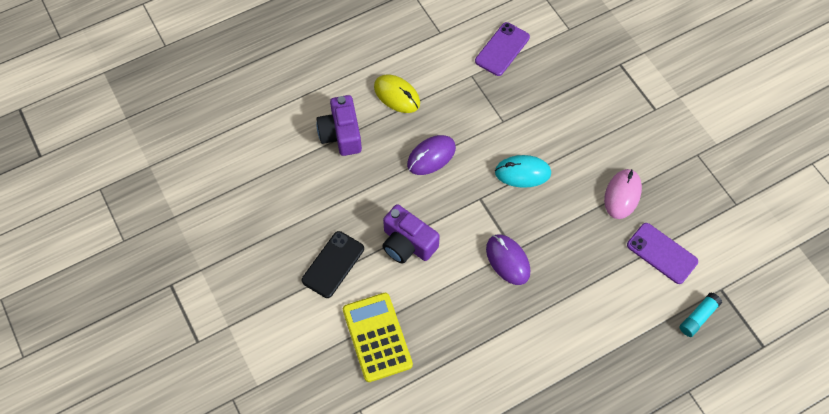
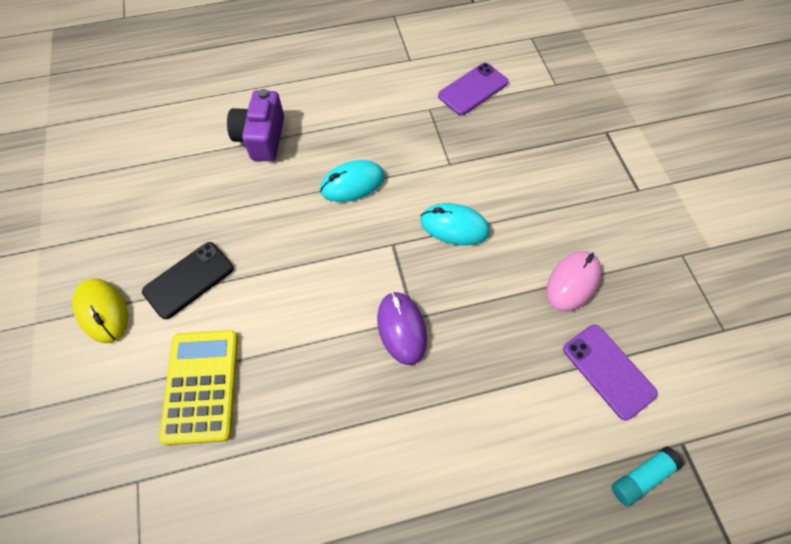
camera: 15 degrees right, 0 degrees up
(397, 95) = (339, 111): yellow mouse -> yellow mouse (103, 311)
(407, 243) = (286, 277): purple camera -> none
(431, 156) = (352, 183): purple mouse -> turquoise mouse

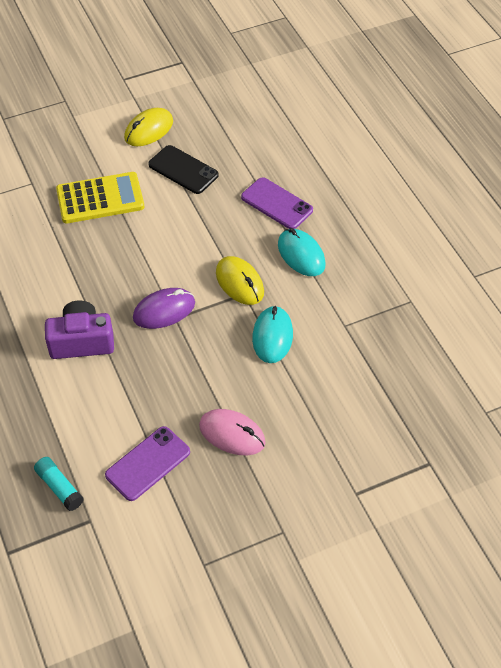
camera: 80 degrees right, 10 degrees down
(262, 138) = (334, 182): purple camera -> purple camera (82, 341)
(377, 246) = (239, 283): none -> yellow mouse
(473, 89) = (450, 335): purple phone -> purple phone (276, 204)

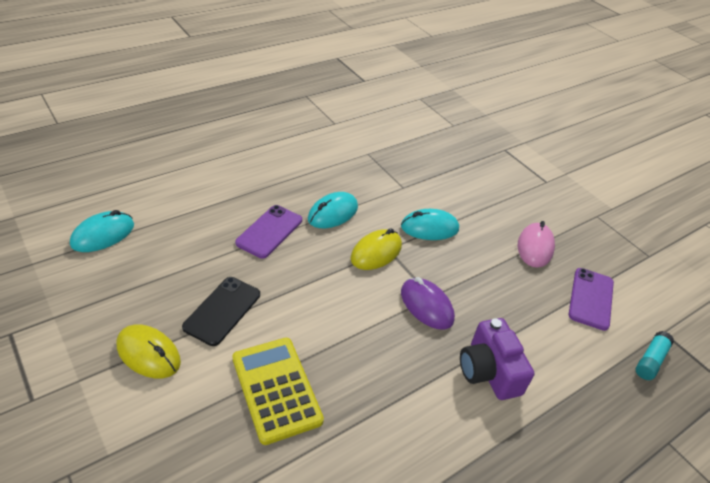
camera: 105 degrees left, 10 degrees down
(148, 463) = (591, 298): purple phone -> purple phone turned 75 degrees clockwise
(280, 97) = (103, 235): none -> turquoise mouse

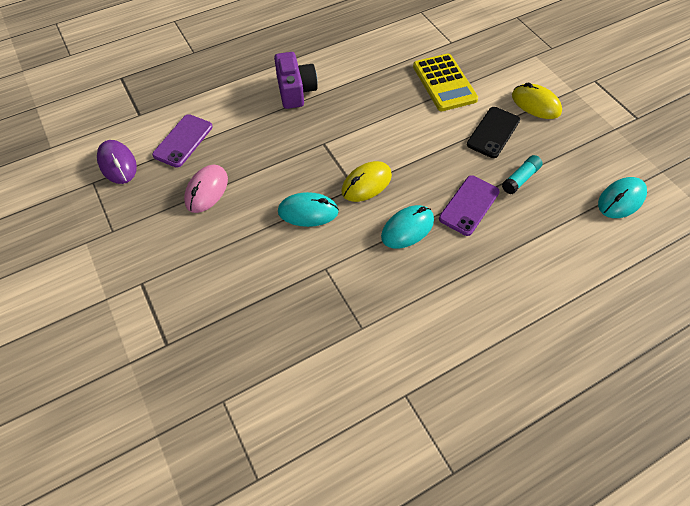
camera: 170 degrees left, 15 degrees up
(426, 305) = (330, 135): purple mouse -> purple mouse (117, 164)
(650, 360) = (167, 95): turquoise glue stick -> turquoise glue stick (520, 179)

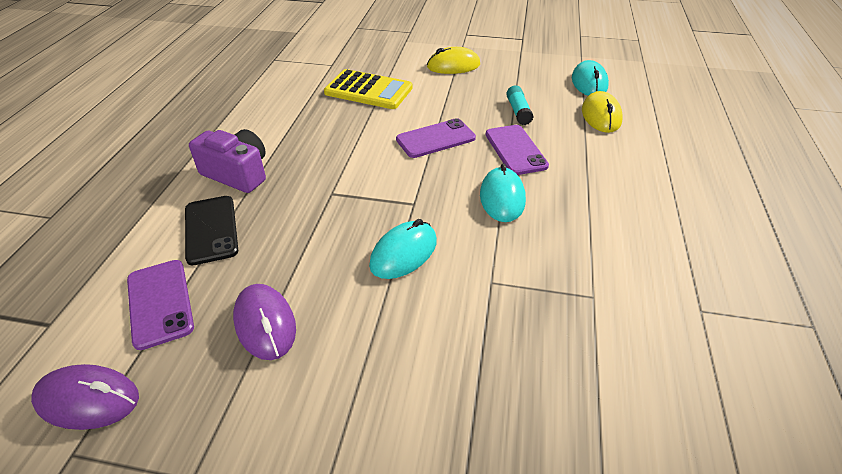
camera: 50 degrees left, 15 degrees down
(206, 190) = (265, 324): pink mouse -> purple mouse
(366, 183) = (419, 193): yellow mouse -> yellow mouse (601, 116)
(431, 155) = (435, 139): none -> purple phone
(493, 132) = (454, 97): black phone -> black phone (211, 230)

